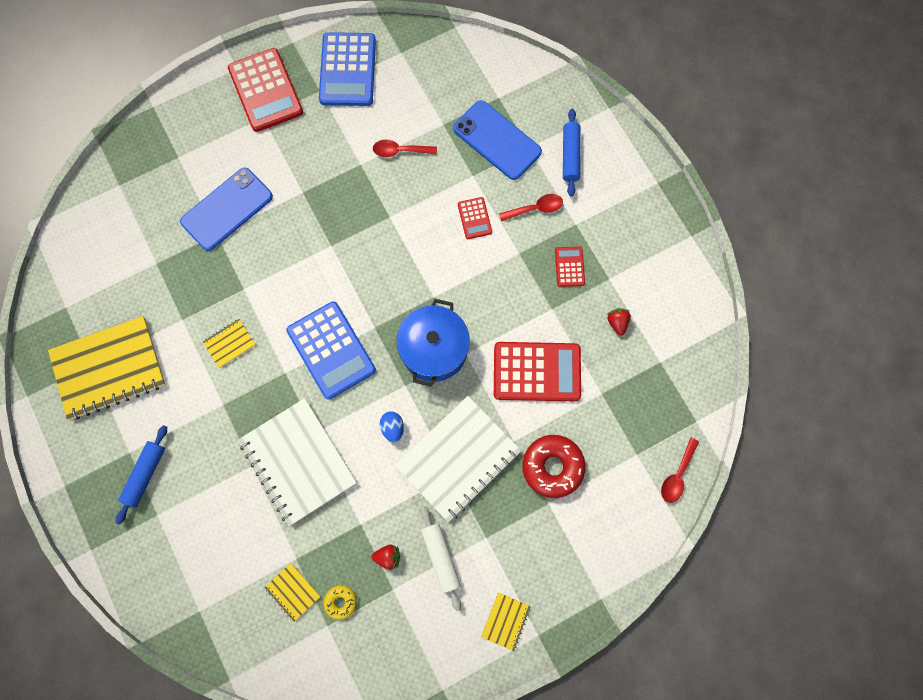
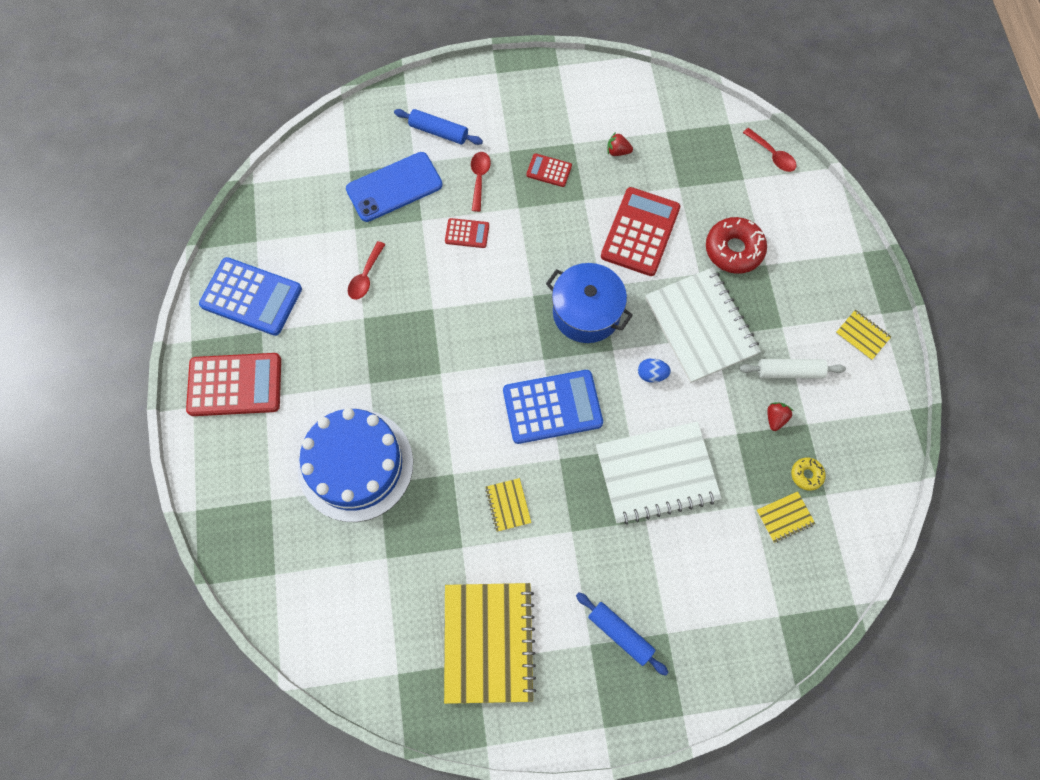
camera: 70 degrees left, 5 degrees down
(227, 209) = (355, 465): blue phone -> blue cake

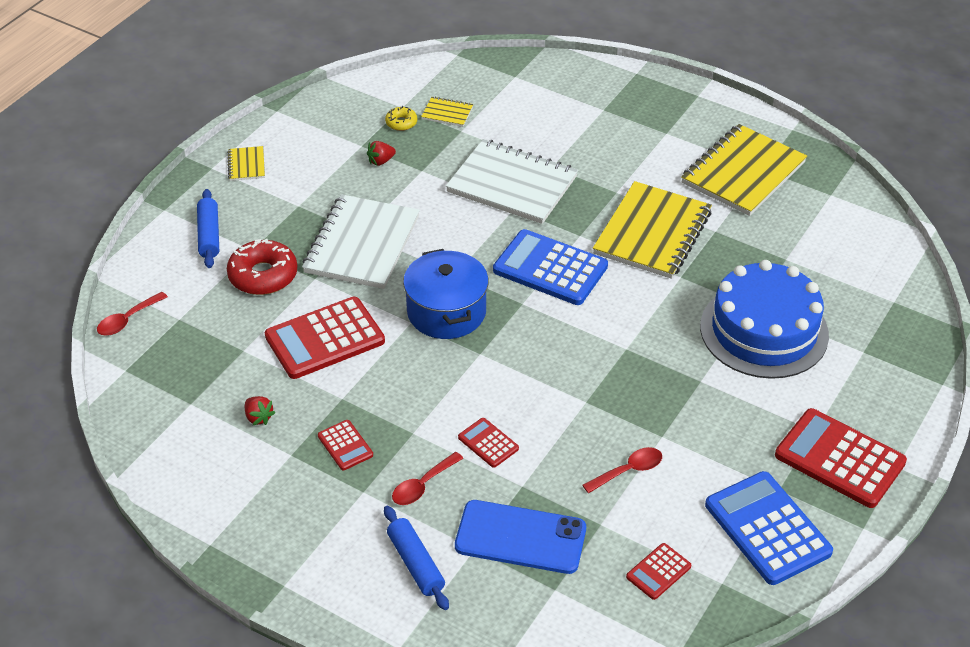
camera: 140 degrees left, 25 degrees down
(298, 222) = (658, 572): none -> red calculator
(508, 505) = (652, 233): yellow notebook -> yellow notebook, size x2.30
(620, 634) = (638, 126): blue rolling pin -> blue rolling pin (209, 235)
(652, 374) = (442, 240): blue egg -> none
(772, 155) = (127, 320): red spoon -> red spoon turned 135 degrees counterclockwise
(789, 372) = (332, 178): white rolling pin -> none

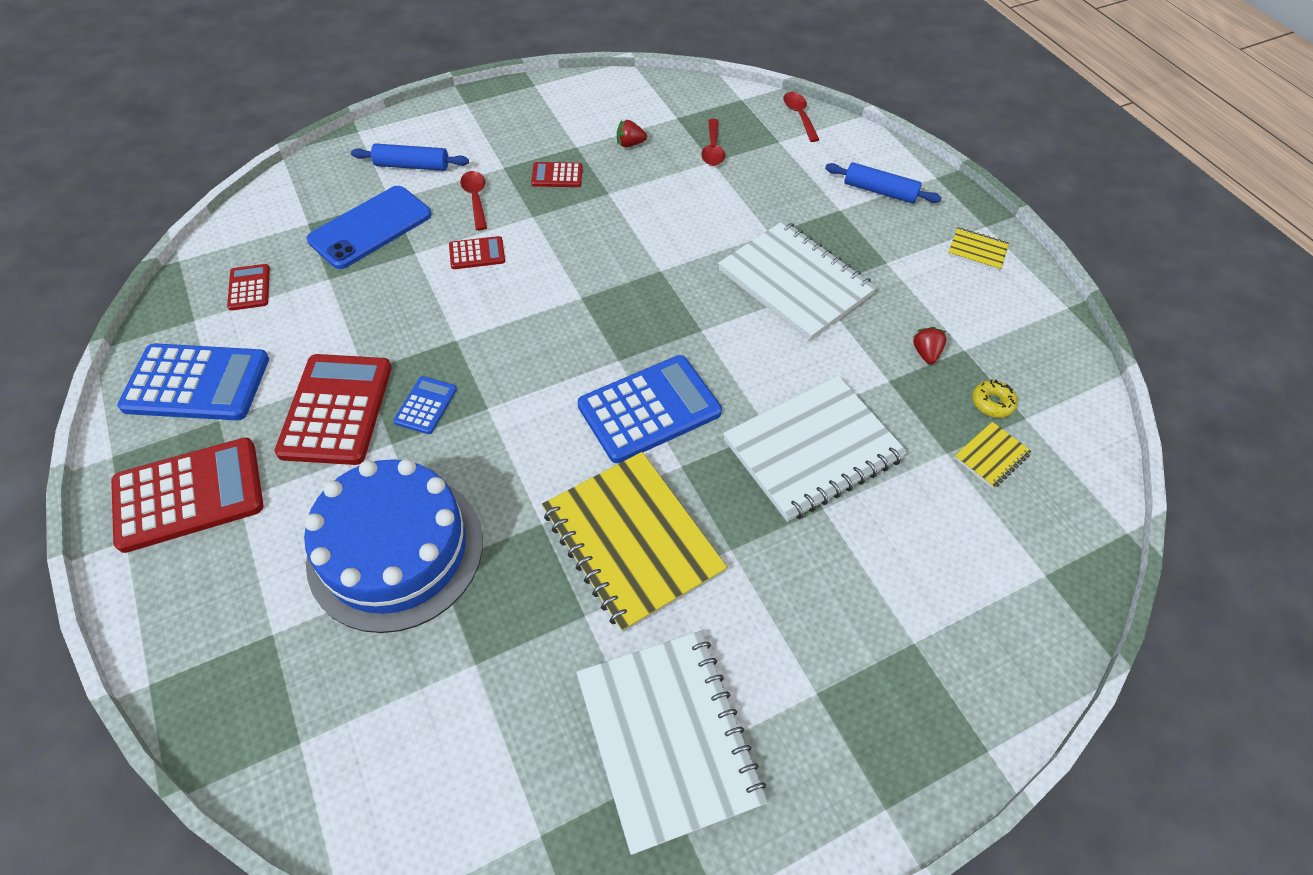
camera: 120 degrees right, 10 degrees up
(263, 275) = (798, 204): red donut -> none
(325, 339) = (685, 210): red calculator -> red calculator (336, 409)
(446, 312) = (653, 299): blue pot -> none
(628, 470) = (355, 325): red spoon -> red spoon (712, 149)
(655, 382) = (426, 405): none -> blue calculator
(743, 173) = (668, 738): yellow notebook -> white notebook

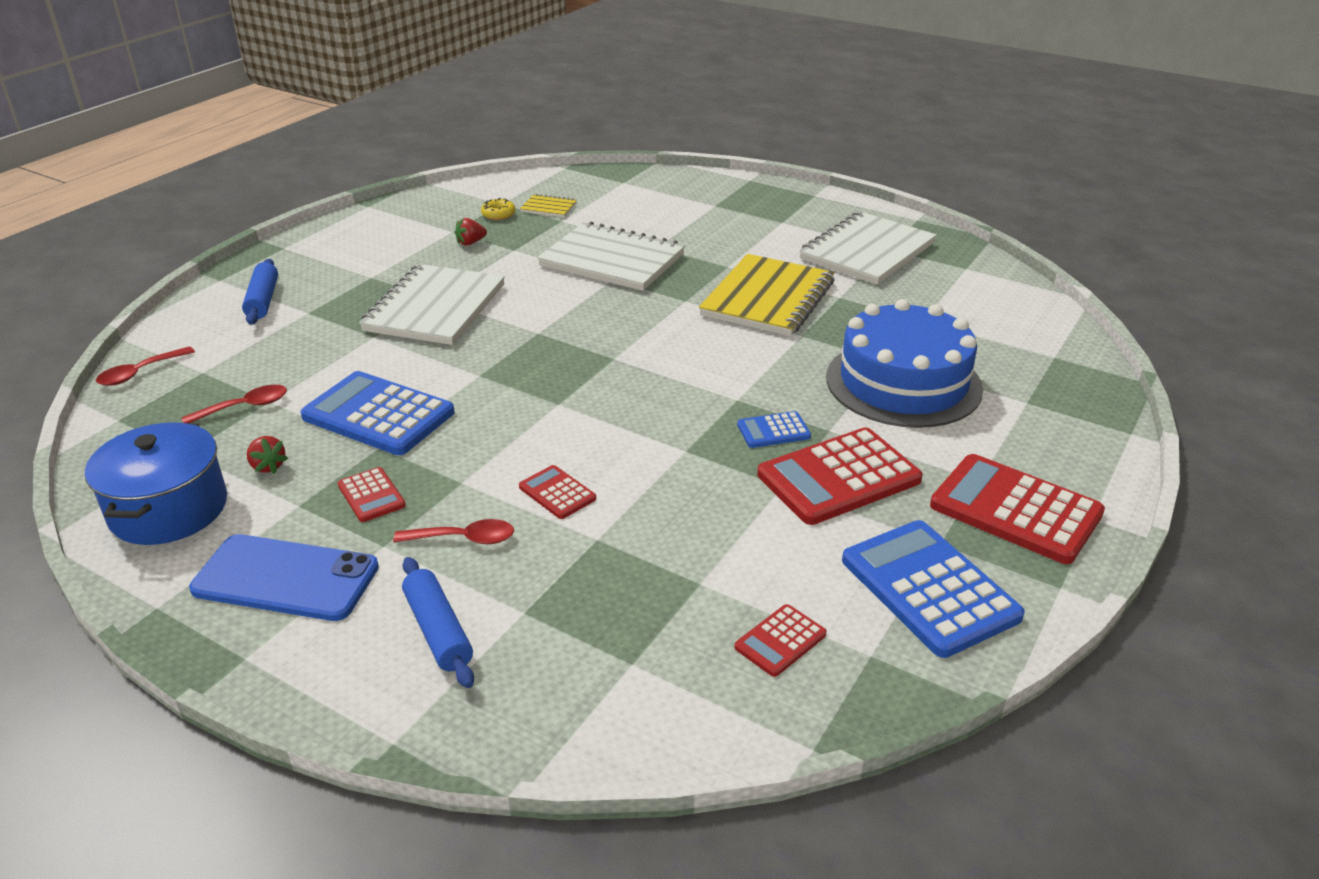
camera: 120 degrees left, 20 degrees down
(370, 227) = (589, 599): blue phone -> blue phone (286, 578)
(475, 199) = (464, 539): red spoon -> red spoon turned 135 degrees counterclockwise
(619, 102) = (169, 509): none -> blue pot
(649, 409) = (649, 328): blue calculator -> blue calculator (378, 415)
(977, 250) = (323, 245): yellow notebook -> none

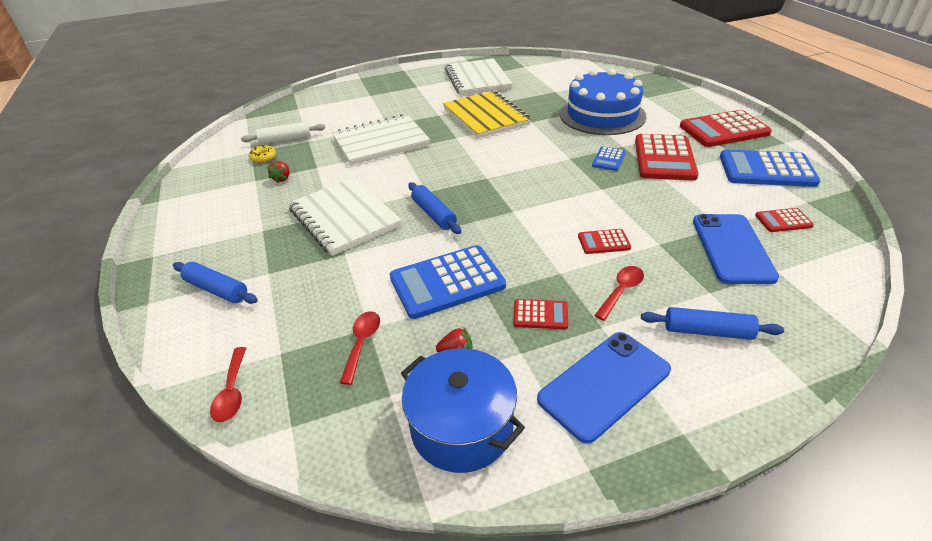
camera: 50 degrees left, 5 degrees up
(496, 355) = (433, 214): none -> blue rolling pin
(548, 207) = (285, 139): yellow notebook -> white rolling pin
(649, 607) = (732, 248): none -> blue phone
(780, 641) = (783, 221): red calculator -> red calculator turned 90 degrees clockwise

